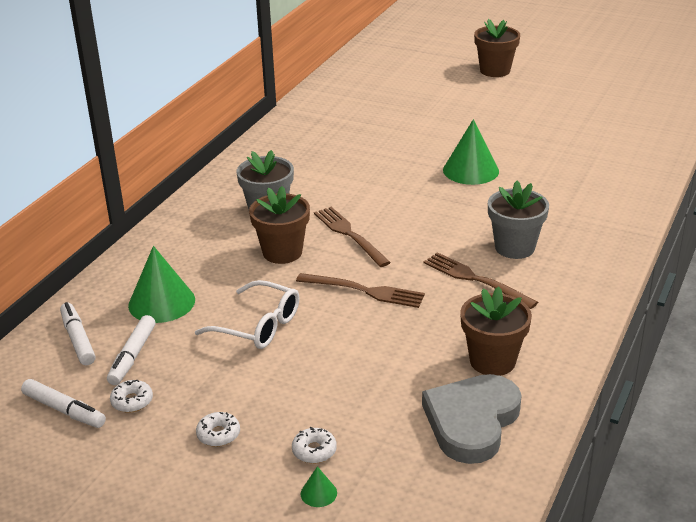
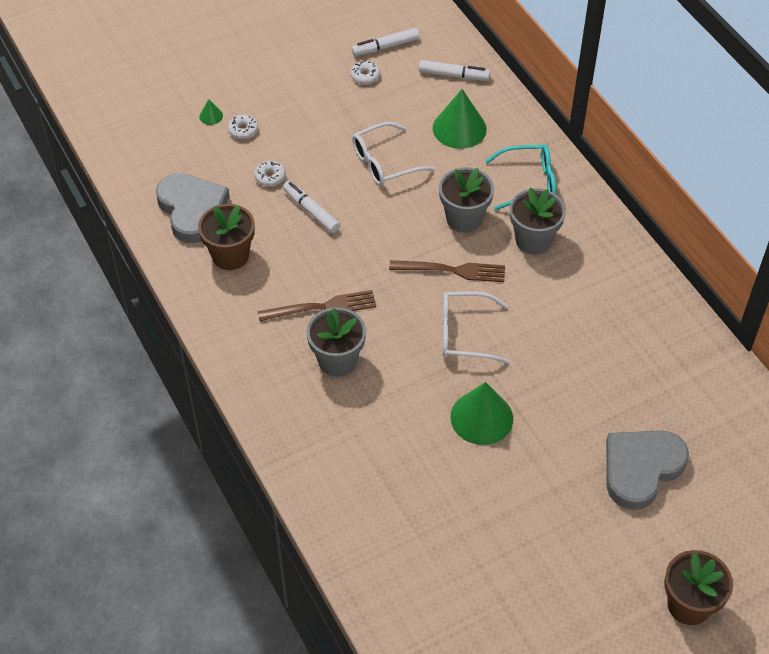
camera: 125 degrees right, 20 degrees up
(132, 356) = (410, 92): white marker -> white marker (311, 211)
(200, 237) = (529, 183): none -> turquoise glasses
(218, 434) = (298, 99): white donut -> white donut (270, 177)
(282, 252) = (464, 219): brown flower pot -> grey flower pot
(365, 291) = (369, 237): brown fork -> none
(406, 204) = (464, 334): none -> white glasses
(425, 108) = (641, 469): none -> grey heart

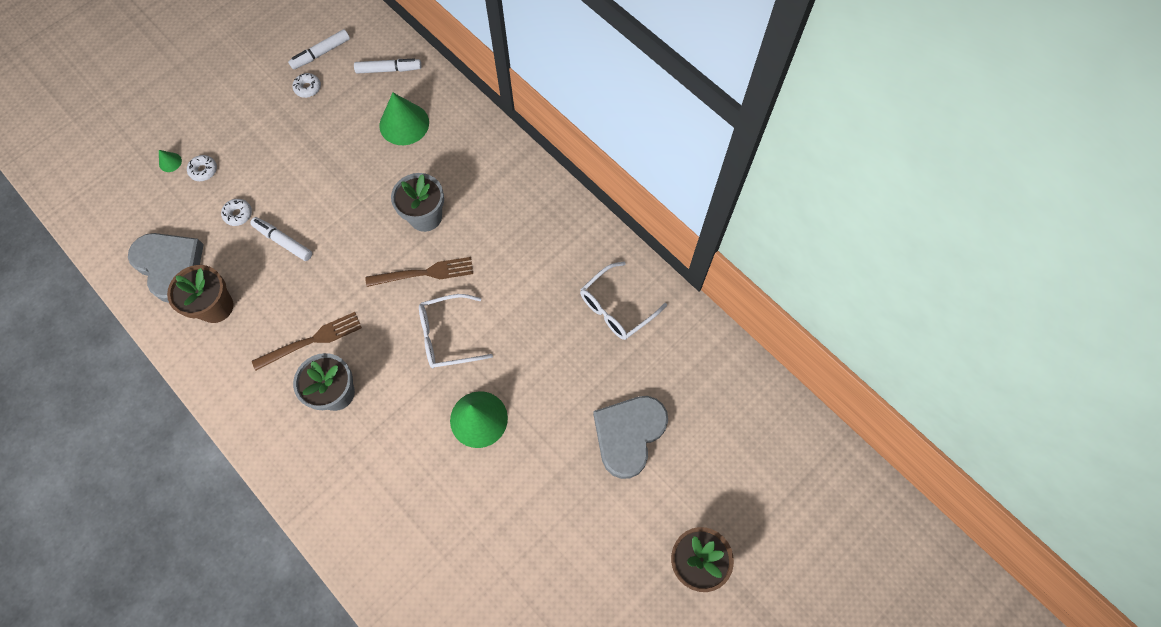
camera: 15 degrees left, 15 degrees up
(384, 162) = (342, 175): white glasses -> white glasses (616, 308)
(529, 183) = (477, 167): turquoise glasses -> none
(533, 240) = (491, 224): grey flower pot -> none

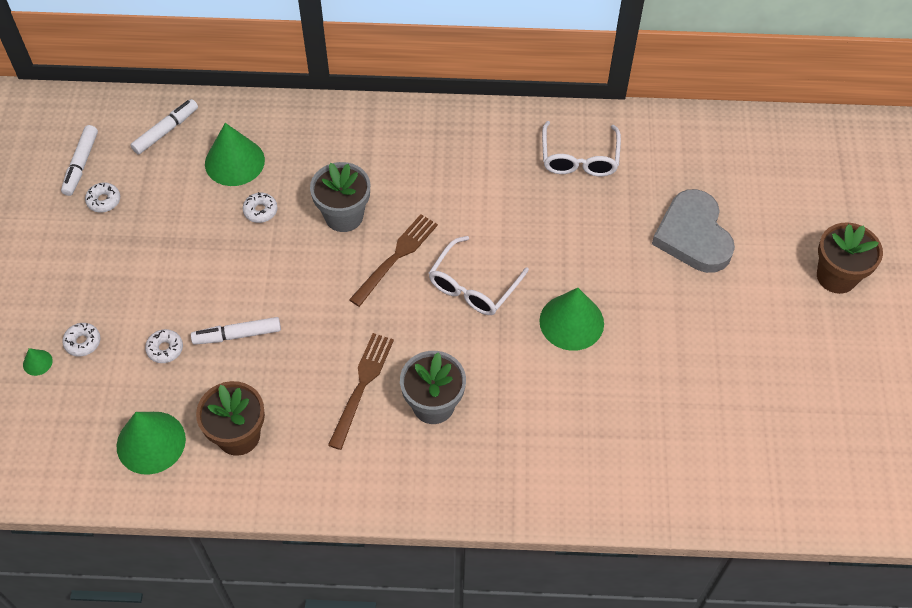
camera: 45 degrees left, 10 degrees down
(170, 266) = (151, 442): grey heart -> green cone
(383, 170) = (260, 211): none -> white donut

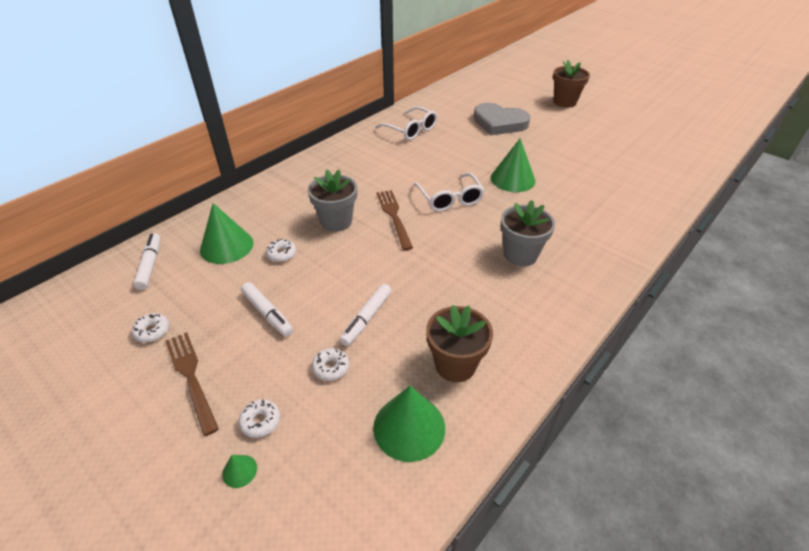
camera: 50 degrees left, 15 degrees down
(81, 164) = (100, 327): white marker -> white marker (267, 313)
(362, 385) = (474, 278): brown fork -> brown fork (191, 377)

